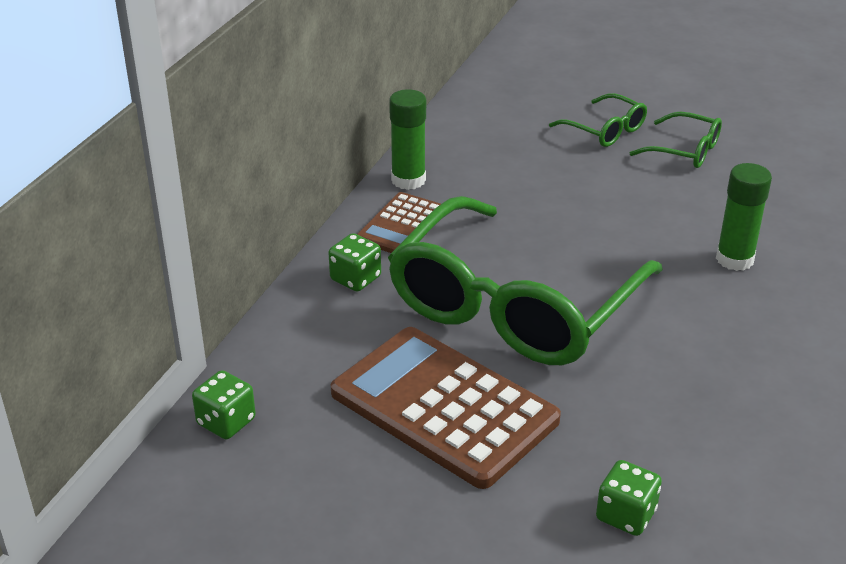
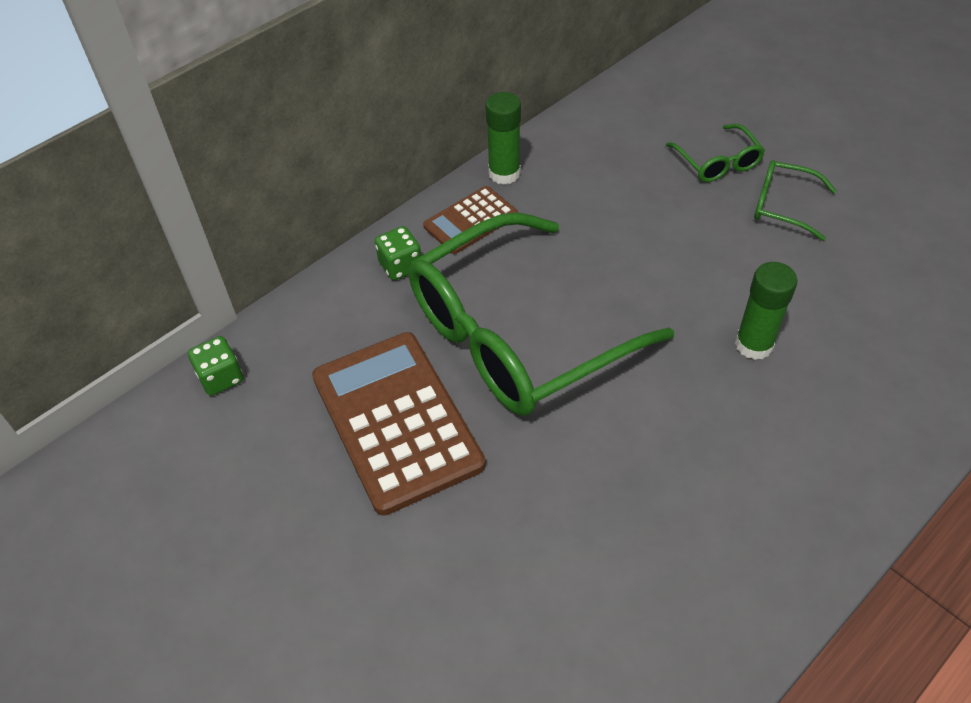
camera: 25 degrees right, 15 degrees up
(626, 515) = (483, 586): green dice -> none
(685, 150) = (782, 206): green glasses -> green glasses turned 150 degrees clockwise

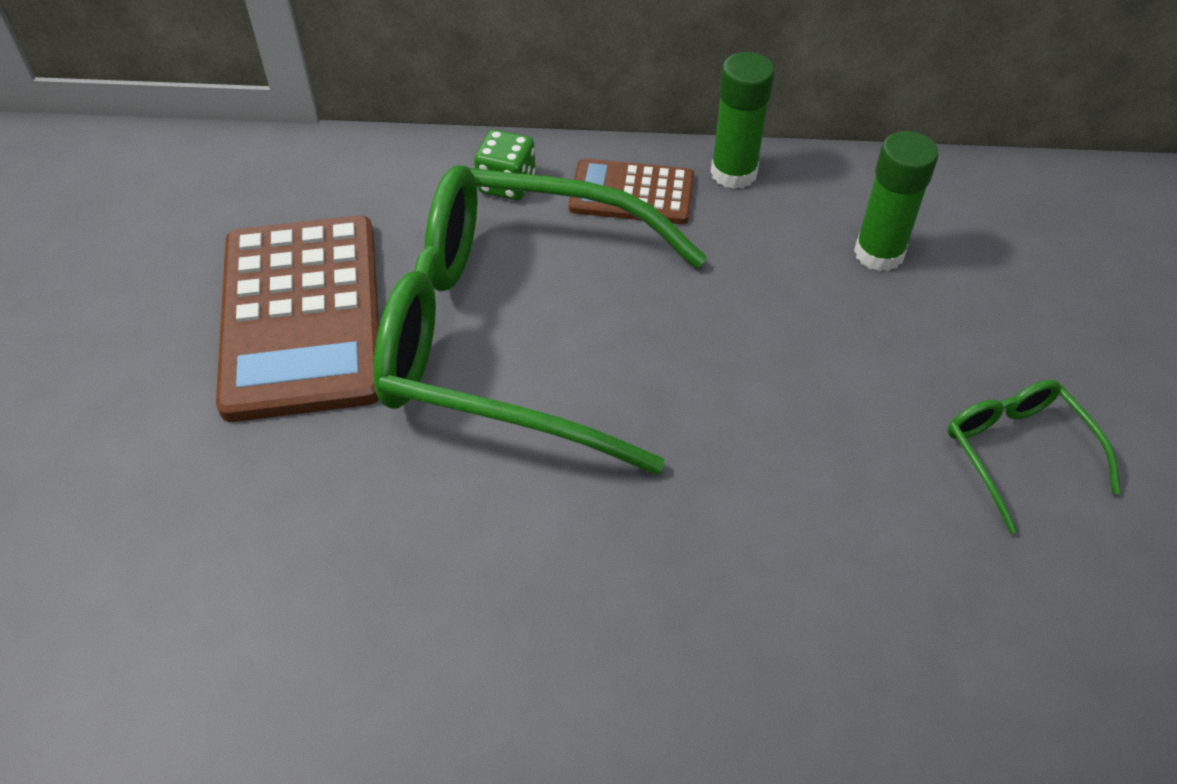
camera: 45 degrees right, 0 degrees up
(221, 378) = (236, 162): green dice -> none
(396, 421) = (302, 316): brown calculator -> brown calculator turned 150 degrees clockwise
(718, 163) = (1003, 341): green glasses -> none
(754, 344) = (741, 566): green glue stick -> green glue stick (879, 253)

